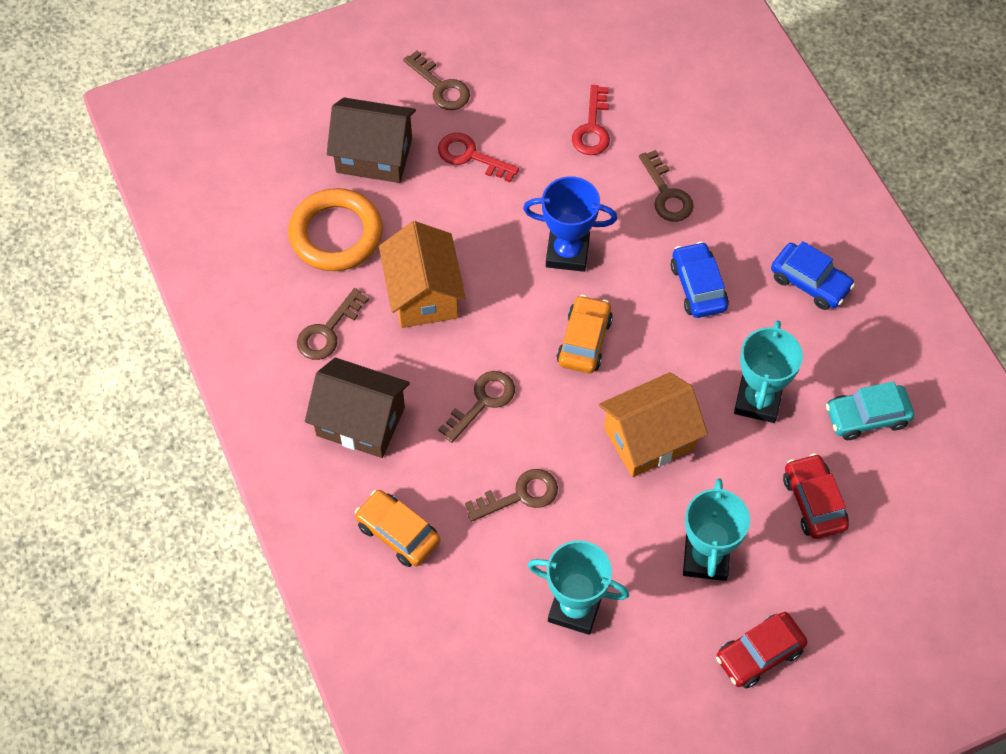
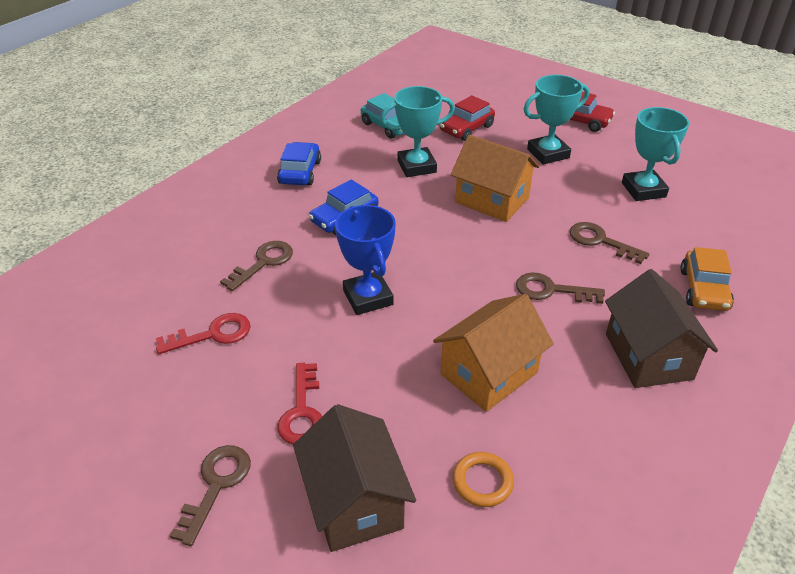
camera: 120 degrees left, 20 degrees down
(328, 331) = (593, 427): brown key -> none
(336, 234) = (482, 482): orange ring -> orange ring, size x0.51
(584, 341) = (444, 257): orange car -> none

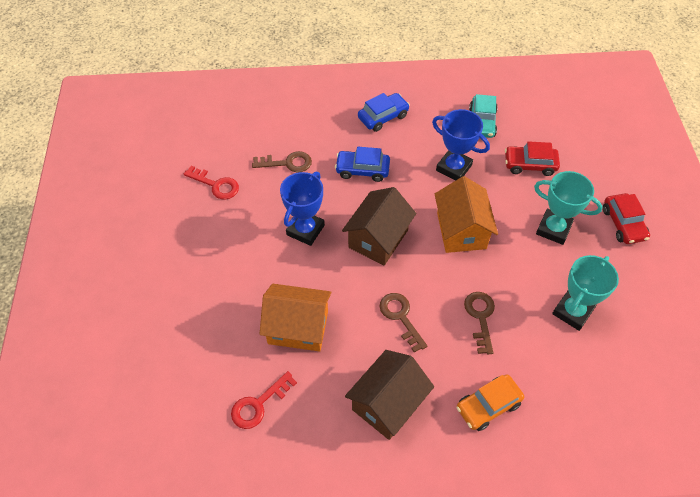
camera: 50 degrees right, 15 degrees up
(216, 485) = (129, 261): brown key -> none
(302, 411) = (199, 262): red key -> red key (258, 404)
(354, 502) = (163, 324): brown house -> brown house (378, 239)
(416, 166) = (453, 168): turquoise trophy -> blue trophy
(482, 482) = (218, 371): orange ring -> none

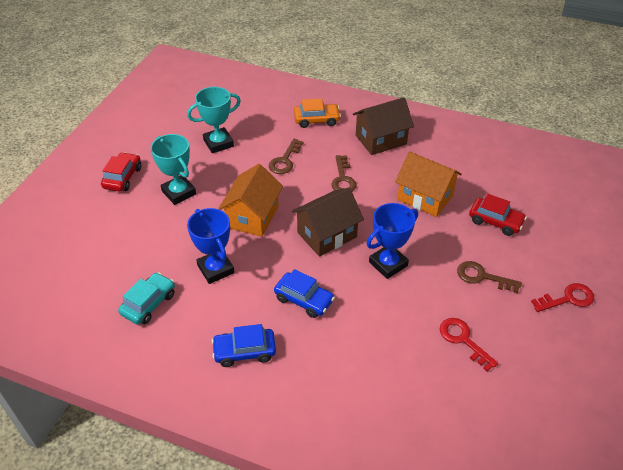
camera: 155 degrees left, 10 degrees down
(258, 404) = (470, 165): red key -> red key (568, 299)
(287, 163) = (377, 336): brown key -> brown key (482, 277)
(529, 165) = (145, 246): red car -> red car (495, 221)

